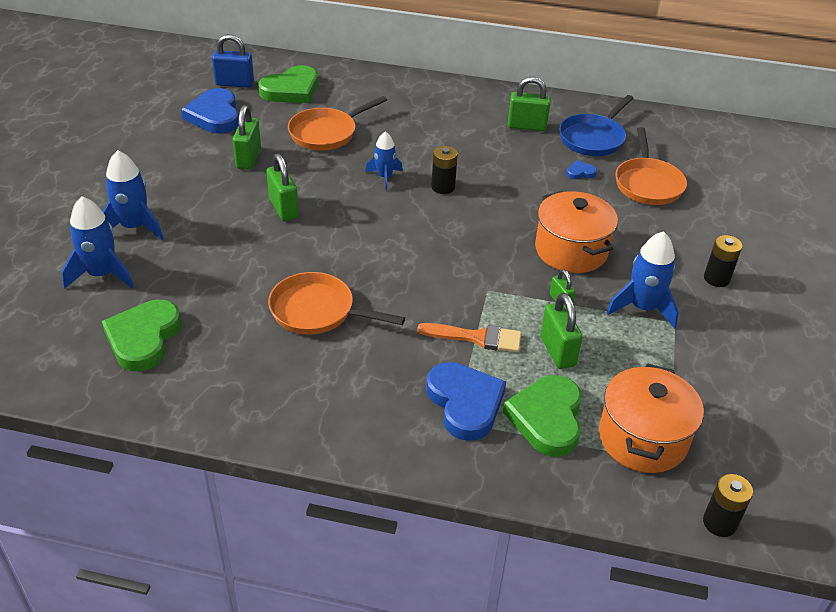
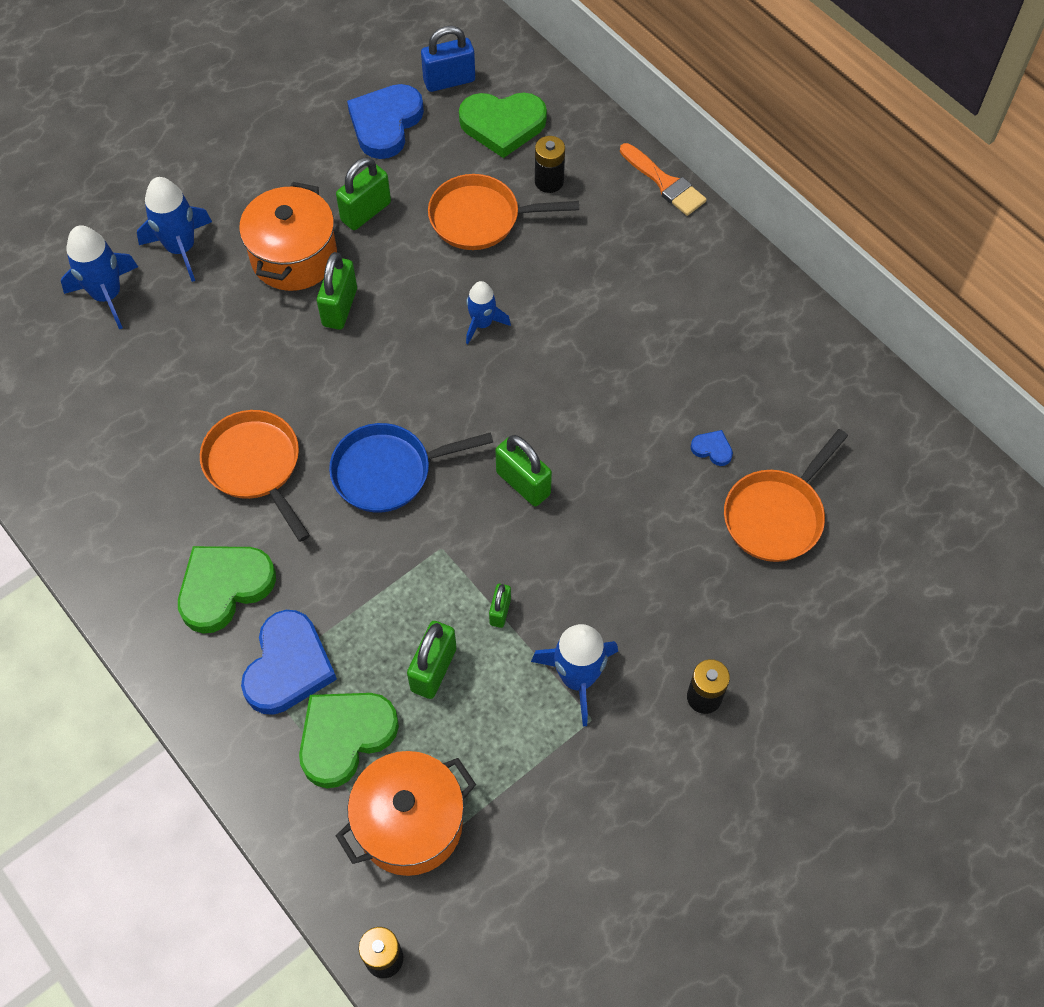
camera: 40 degrees right, 20 degrees up
(143, 338) = (83, 399): green heart -> green heart (224, 587)
(234, 83) = (449, 81): blue padlock -> blue padlock turned 60 degrees counterclockwise
(443, 187) = (531, 376): black battery -> black battery (549, 181)
(476, 337) = (372, 599): orange brush -> orange brush (664, 183)
(526, 126) = (723, 338): green padlock -> green padlock (523, 483)
(571, 250) = (581, 553): orange pot -> orange pot (294, 257)
(593, 138) = (786, 405): blue pan -> blue pan (388, 471)

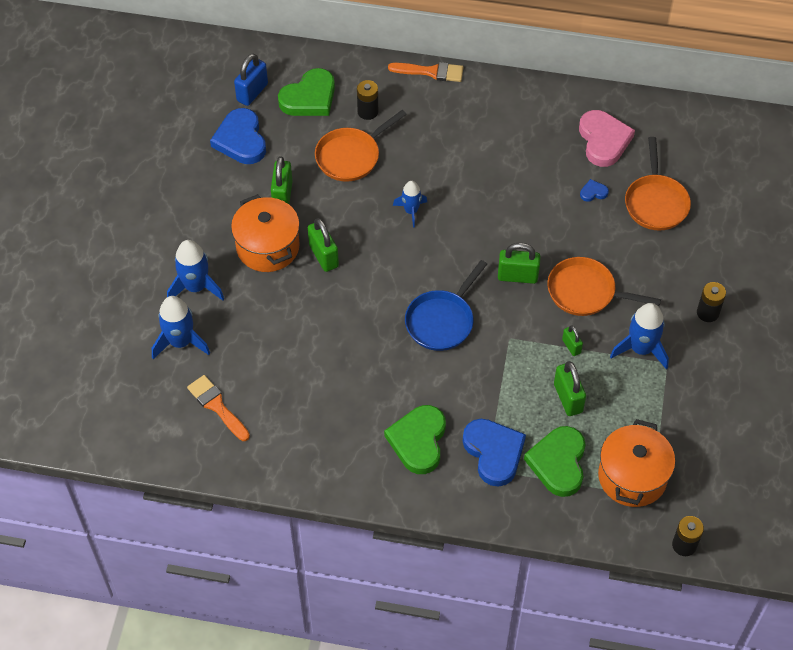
camera: 40 degrees left, 5 degrees down
(70, 389) = (217, 406): none -> orange brush
(255, 466) = (367, 369): orange pan -> orange pan (585, 292)
(787, 396) = (603, 140): none -> pink heart

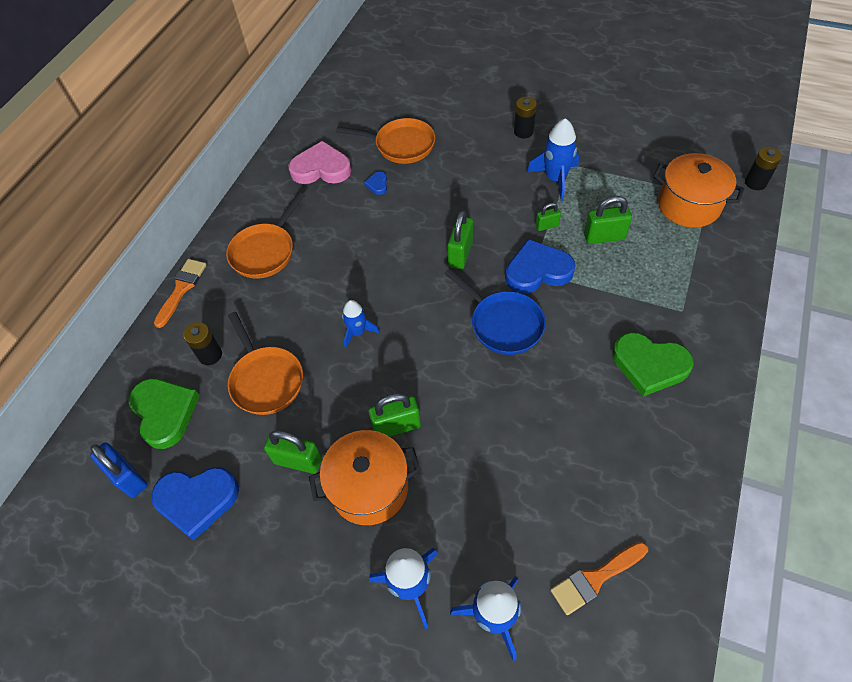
camera: 75 degrees left, 0 degrees up
(494, 453) = (663, 302): blue heart -> blue heart (537, 271)
(558, 463) = (675, 254): green heart -> none
(585, 292) = (488, 206): orange pan -> orange pan (265, 251)

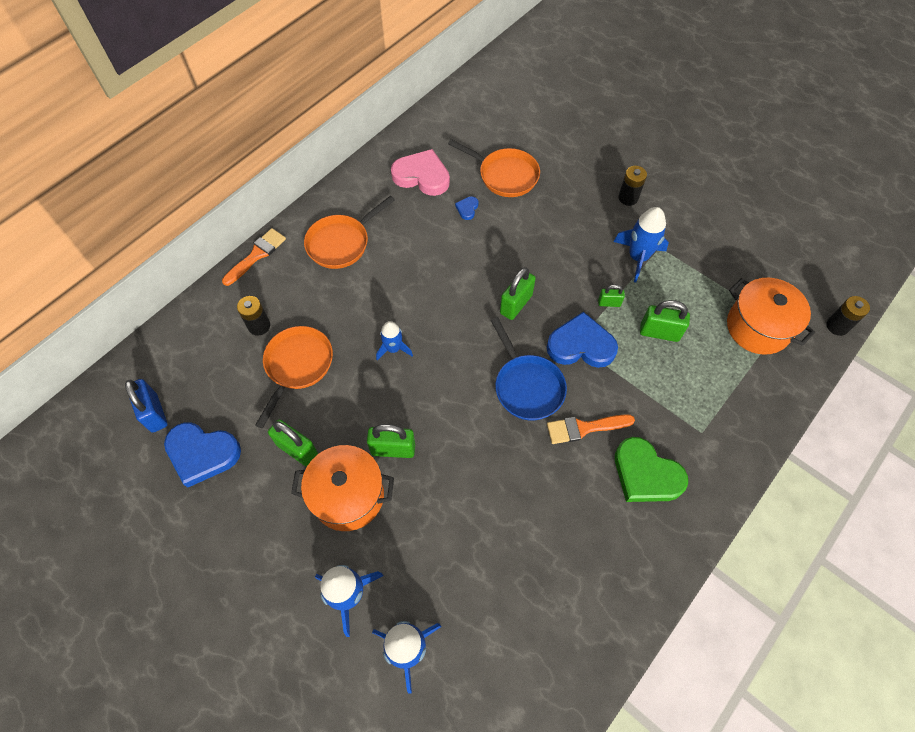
camera: 15 degrees right, 5 degrees up
(165, 412) = (203, 366): green heart -> none
(266, 380) = (297, 366): orange pan -> orange pan turned 150 degrees counterclockwise
(595, 578) = (509, 651): orange brush -> orange brush (584, 428)

